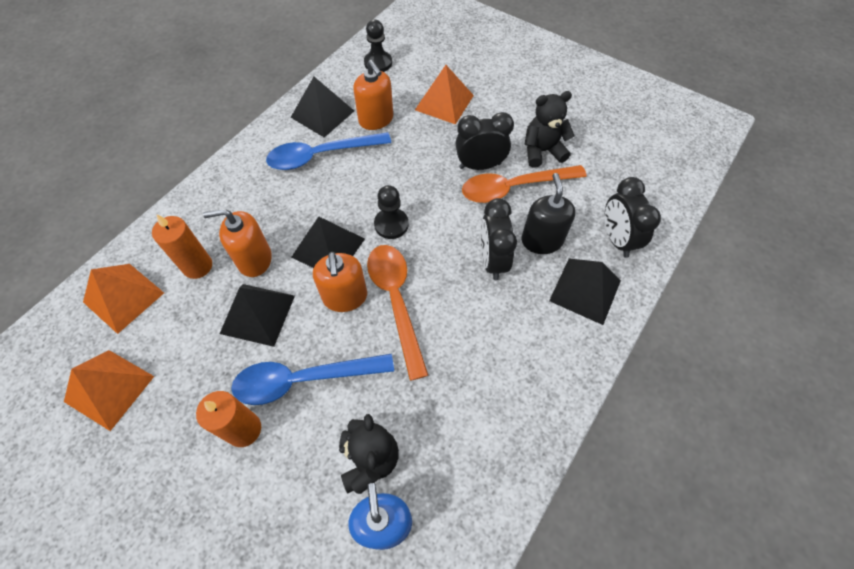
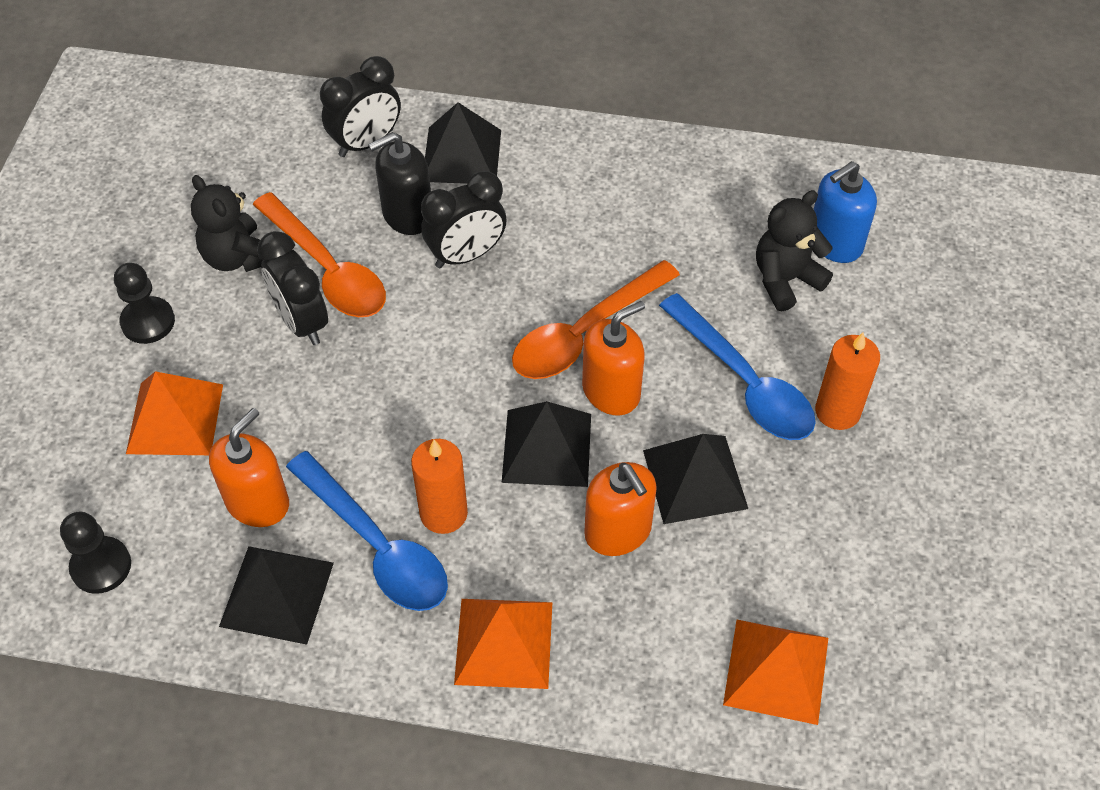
camera: 115 degrees left, 5 degrees down
(109, 388) = (896, 591): orange pyramid -> orange pyramid (503, 642)
(197, 266) = (671, 602): orange candle -> orange candle (443, 513)
(391, 224) = (466, 388): black pawn -> black pawn (148, 322)

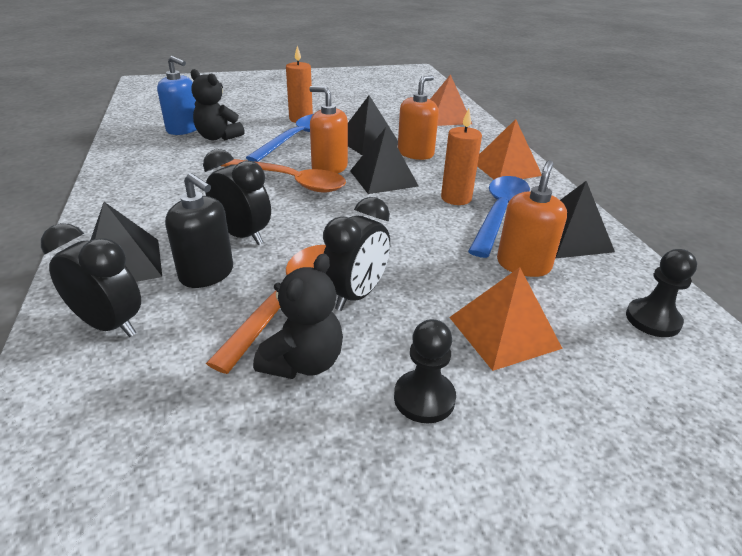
camera: 115 degrees left, 20 degrees down
(257, 502) = (523, 264): orange soap dispenser -> orange soap dispenser turned 105 degrees clockwise

